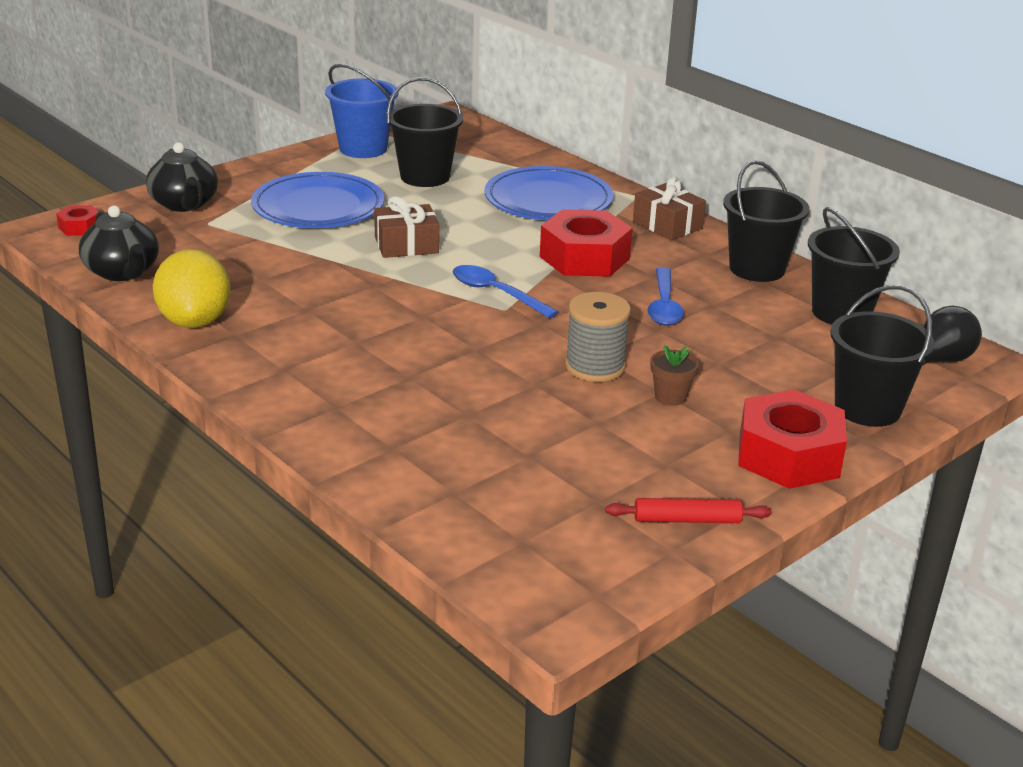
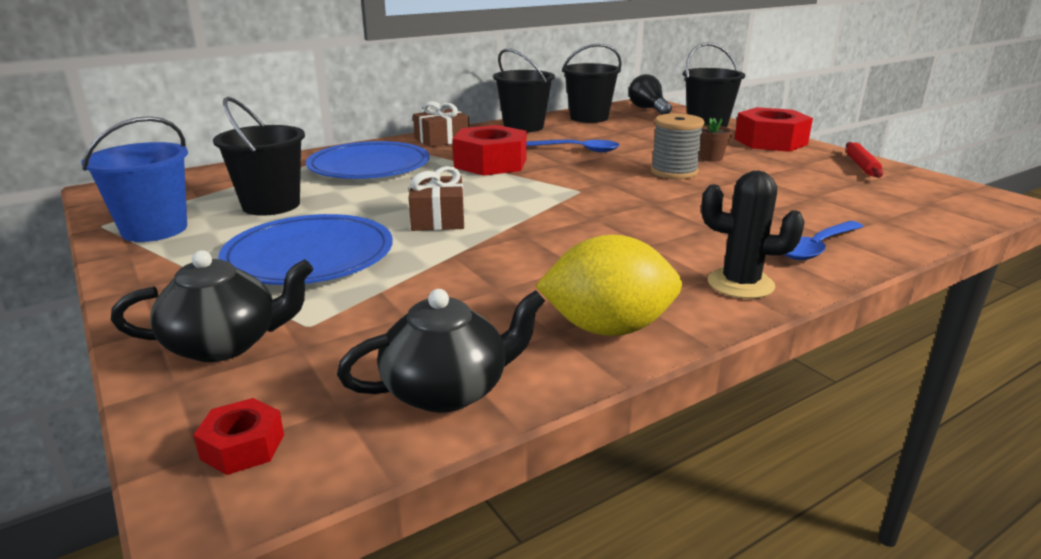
camera: 80 degrees left, 5 degrees down
(271, 381) = (740, 284): none -> black cactus
(496, 293) = (551, 192): blue spoon -> blue spoon (817, 247)

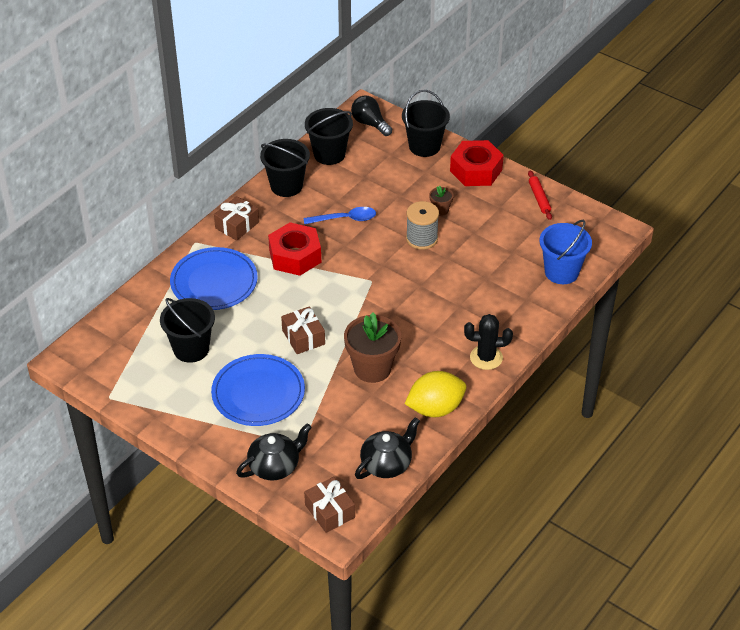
camera: 20 degrees left, 20 degrees up
(154, 230) = (146, 393): blue bucket -> blue bucket (561, 272)
(243, 447) = (330, 511): red nut -> brown gift
(520, 262) = (372, 368): none -> brown flower pot
(817, 247) = (519, 313): blue spoon -> none

